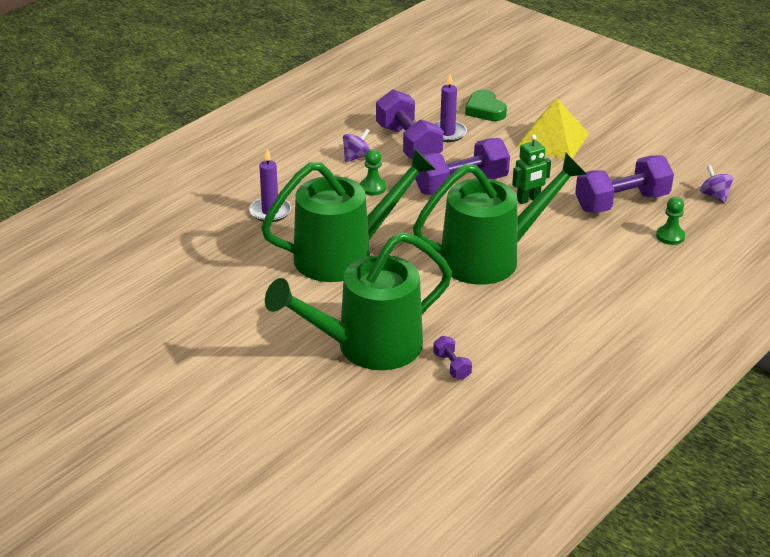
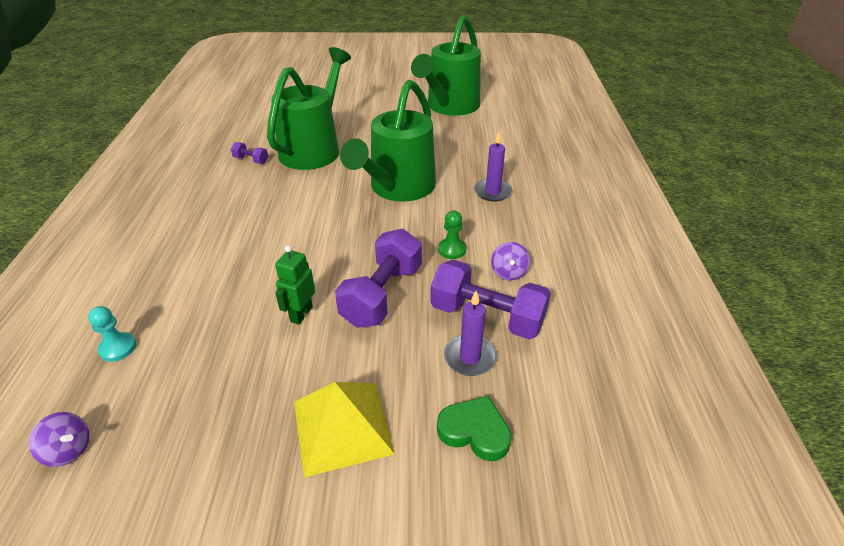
camera: 140 degrees right, 5 degrees up
(491, 257) = (286, 238): green watering can -> green watering can (449, 107)
(621, 202) = (194, 367): purple dumbbell -> none
(670, 236) = (118, 348): green pawn -> turquoise pawn

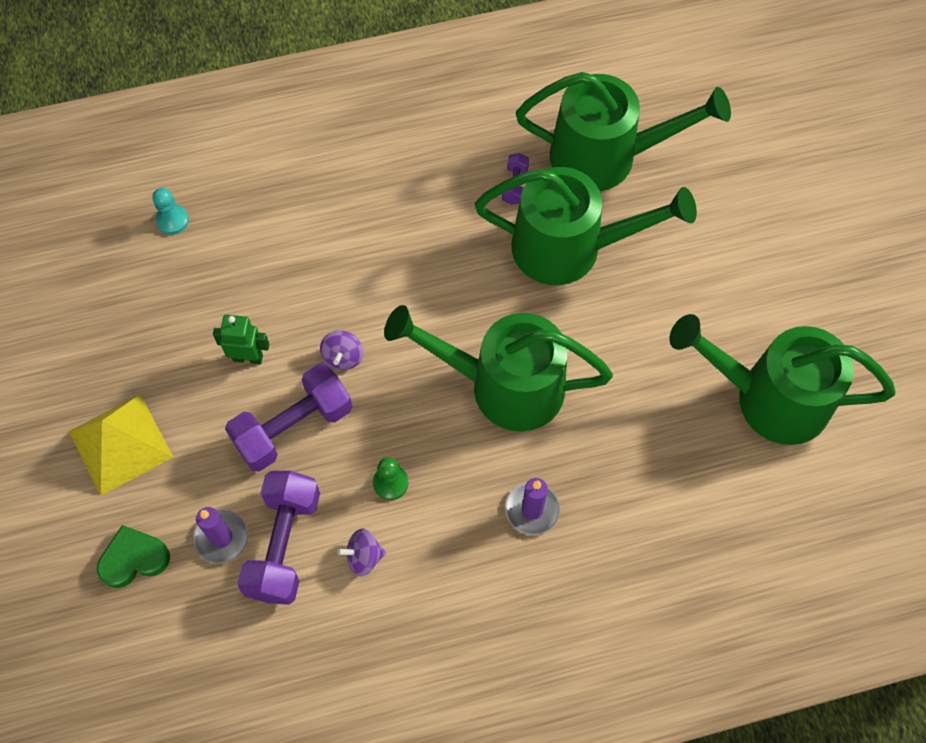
camera: 75 degrees right, 25 degrees up
(68, 450) = (66, 247): purple spinning top -> purple spinning top (343, 357)
(260, 126) = (607, 156): none -> green watering can
(382, 295) = (293, 427): purple dumbbell -> purple dumbbell turned 45 degrees counterclockwise
(474, 431) = (134, 559): green heart -> green heart turned 120 degrees counterclockwise

